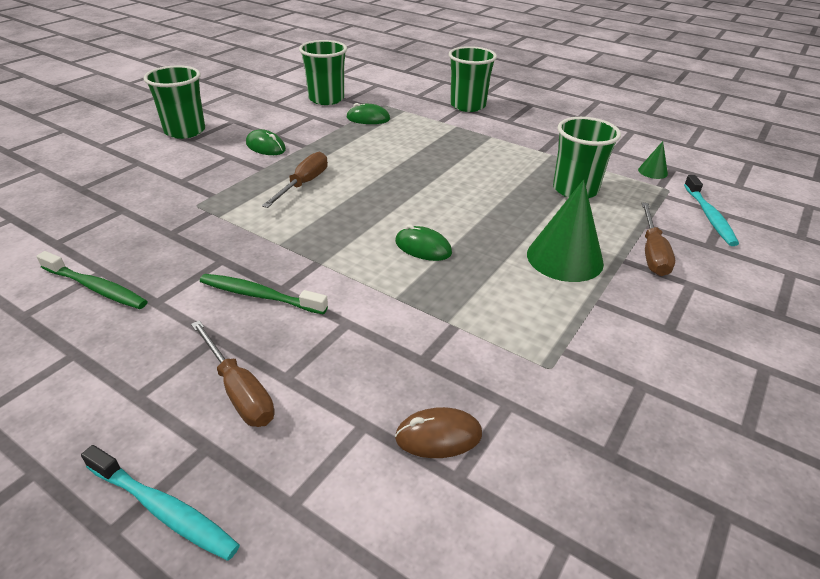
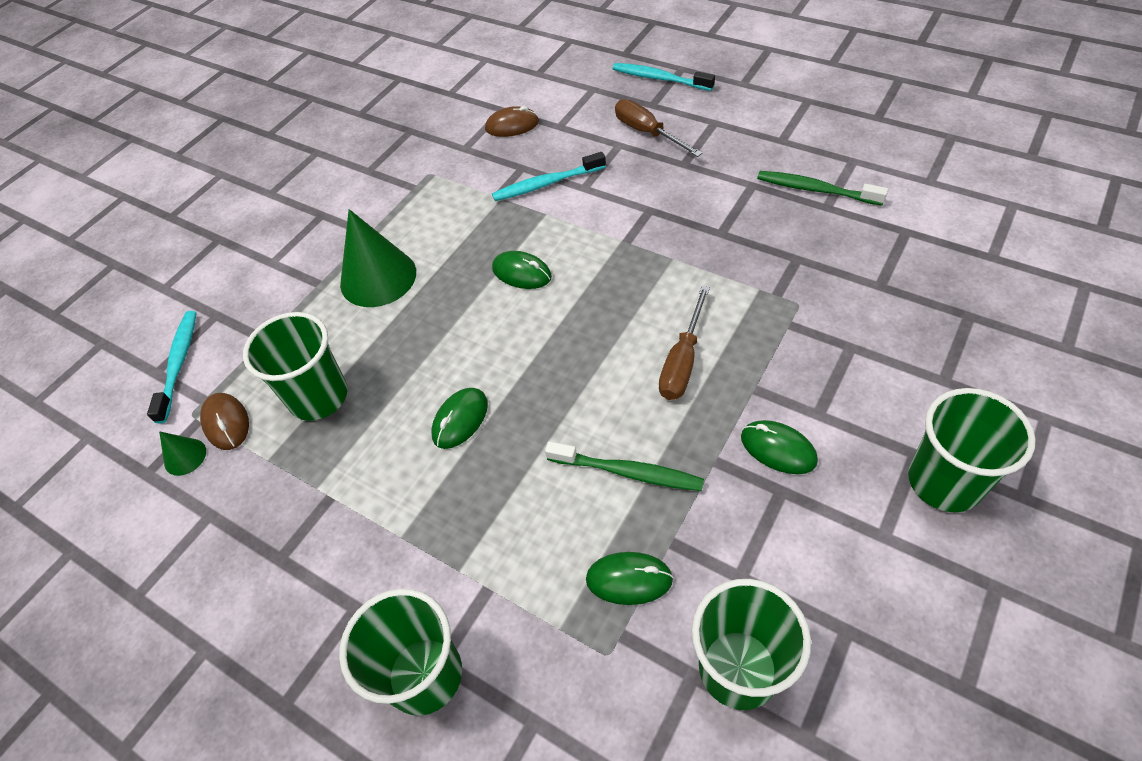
camera: 175 degrees left, 15 degrees up
(260, 296) = (666, 201): green toothbrush -> green toothbrush (628, 472)
(392, 332) = (546, 184): none -> turquoise toothbrush
(465, 172) = (460, 420): none -> green mouse
(637, 183) = (226, 423): none -> brown mouse
(652, 253) = (284, 296): brown screwdriver -> none

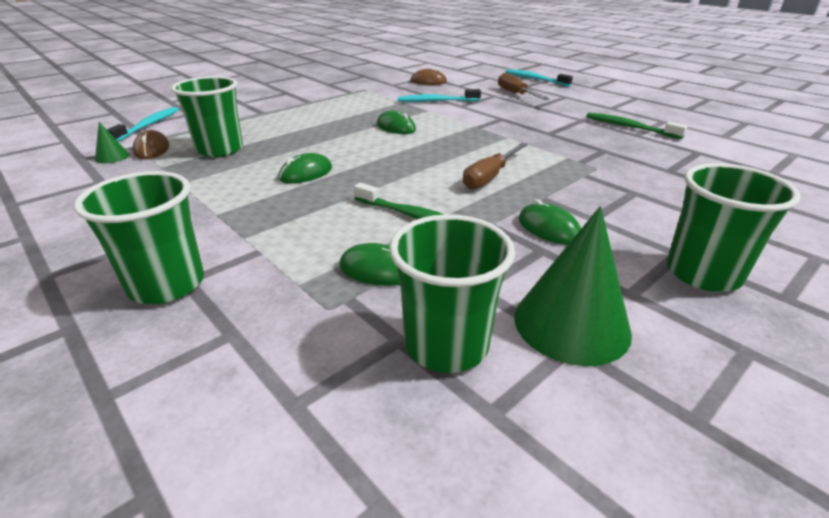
camera: 10 degrees right, 20 degrees down
(378, 277) = (300, 116): green cone -> green cone (571, 323)

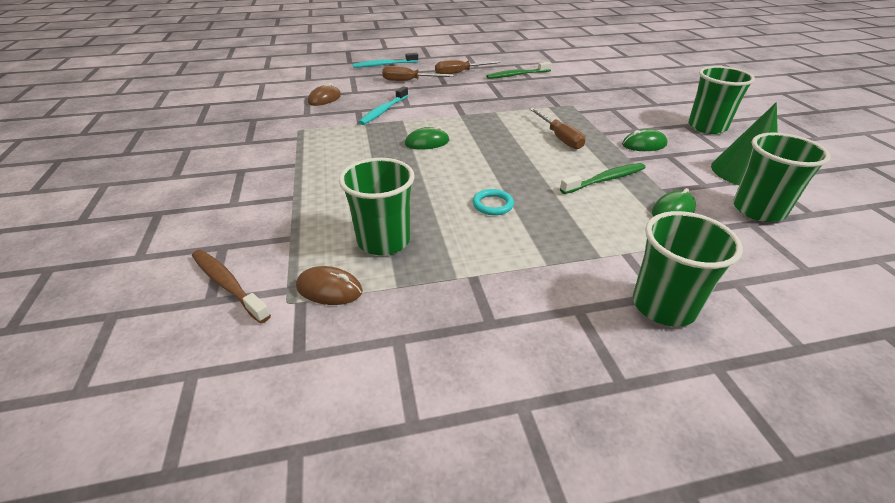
camera: 60 degrees left, 5 degrees up
(112, 157) = (321, 325): green cone -> none
(148, 125) = (228, 285): turquoise toothbrush -> brown toothbrush
(306, 173) = (492, 204): green mouse -> turquoise ring
(577, 105) = (459, 73): none -> brown screwdriver

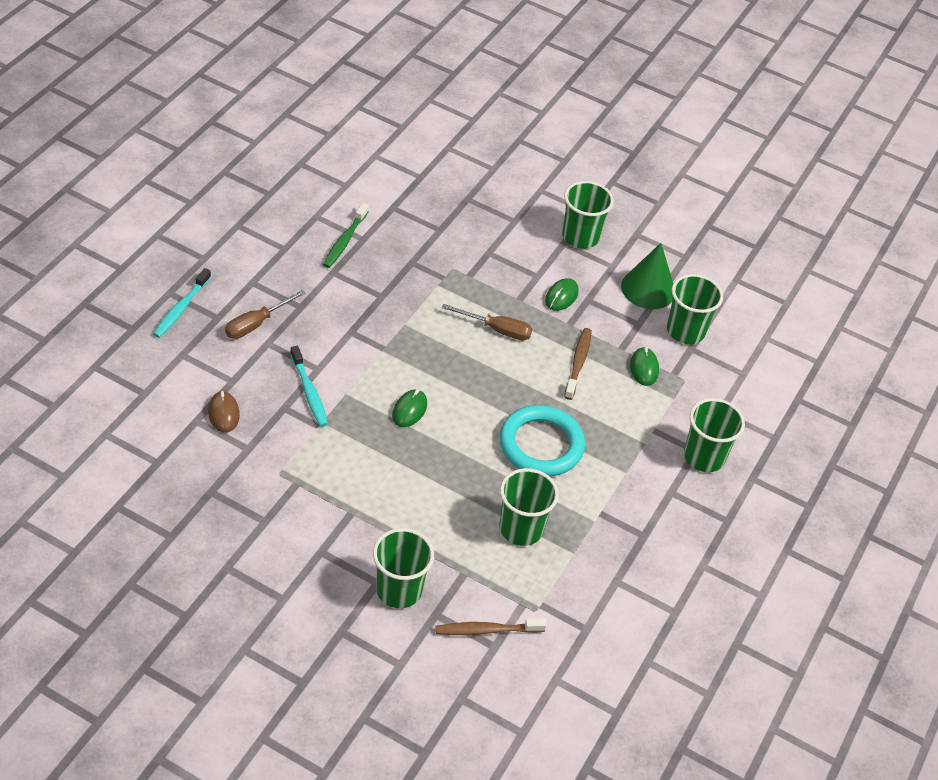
camera: 55 degrees left, 10 degrees up
(234, 216) = (399, 590): none -> green cup
(329, 289) = (543, 585): brown mouse -> none
(459, 73) = (284, 273): brown screwdriver -> none
(492, 204) = (541, 445): turquoise ring -> turquoise ring, size x2.33
(605, 180) = (578, 363): green toothbrush -> brown toothbrush

